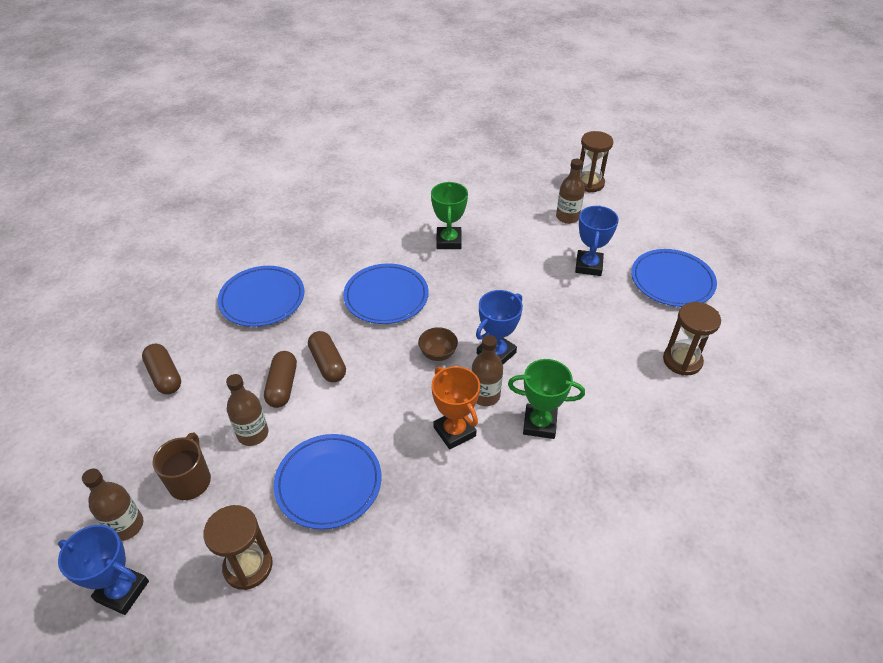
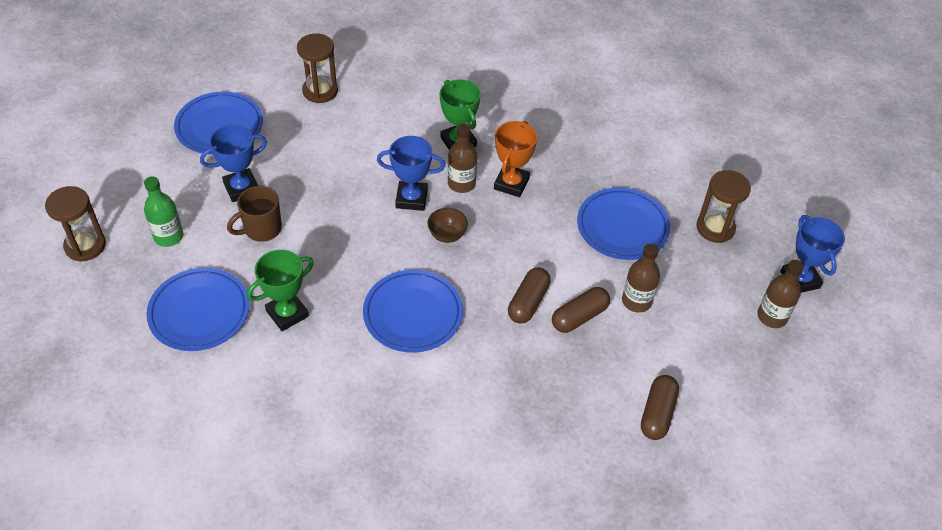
camera: 130 degrees left, 5 degrees up
(190, 481) = (707, 308): brown mug -> brown mug (261, 229)
(262, 299) = (506, 415): blue plate -> blue plate (199, 312)
(567, 217) = (168, 236): brown bottle -> green bottle

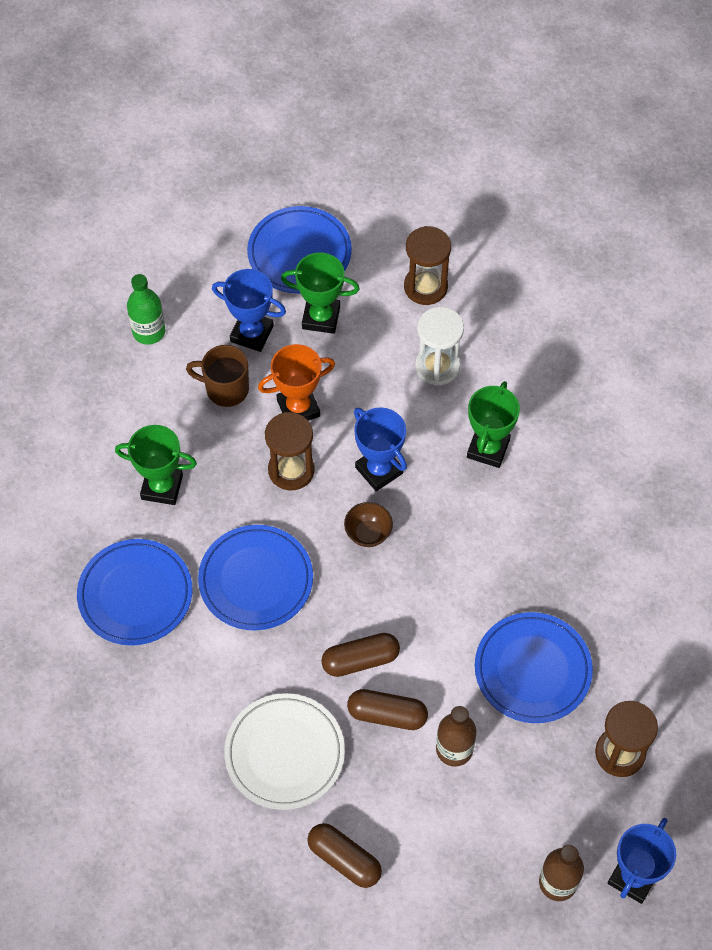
camera: 50 degrees right, 10 degrees up
(85, 246) = (81, 285): brown hourglass -> brown hourglass (291, 470)
(199, 312) = (100, 424): blue plate -> blue plate (135, 594)
(276, 149) = (321, 317): none -> green trophy
(377, 124) = (437, 366): none -> white hourglass
(461, 184) = (440, 494): brown bottle -> none
(511, 184) = (484, 534): orange trophy -> orange trophy (298, 408)
(551, 390) = (284, 753): none -> white plate
(657, 413) = (344, 859): brown capsule -> brown capsule turned 60 degrees clockwise

